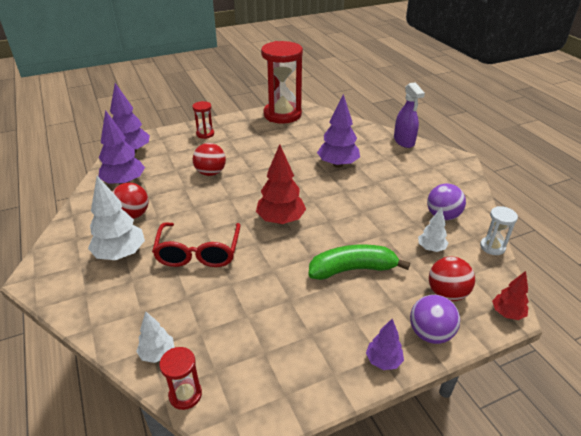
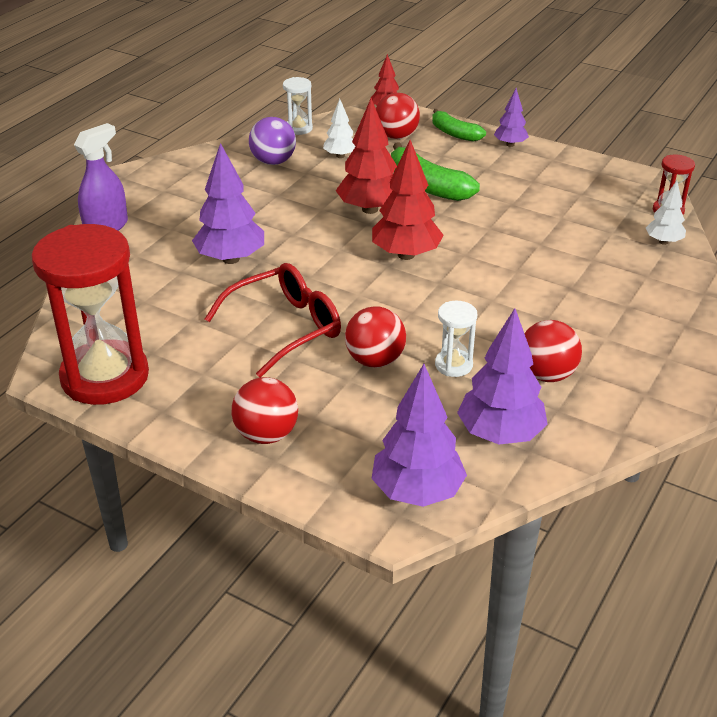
camera: 125 degrees left, 0 degrees up
(120, 254) = (611, 338): white tree -> none
(178, 192) = (453, 365): none -> white hourglass
(198, 253) = (532, 284): red glasses -> red glasses (286, 327)
(205, 134) = (266, 434): red hourglass -> red ball
(344, 229) = (370, 209): none -> red tree
(430, 333) = (454, 133): purple ball -> green banana

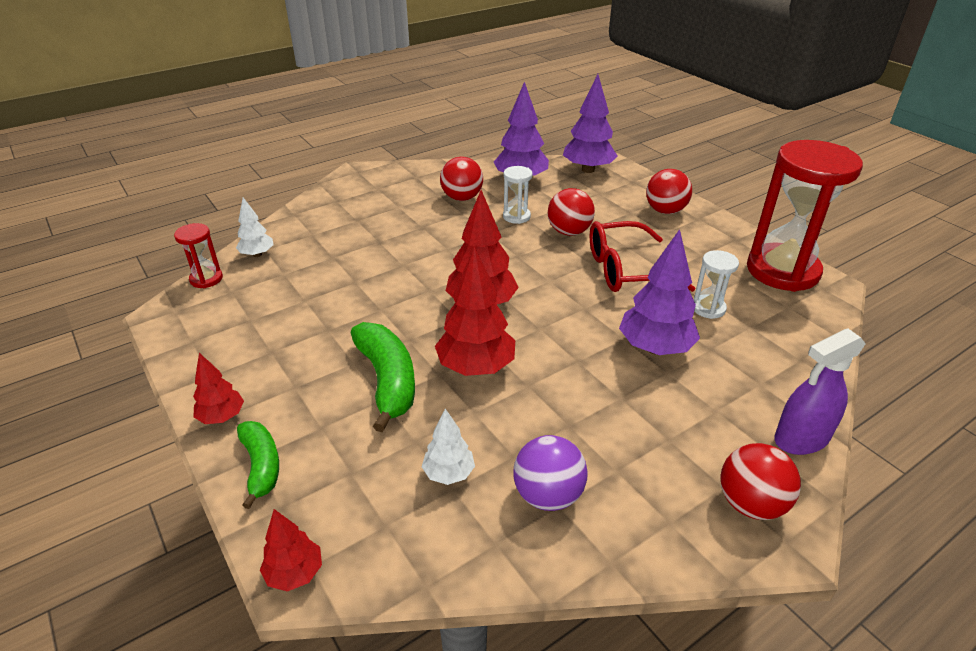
camera: 155 degrees left, 0 degrees up
(298, 128) = (469, 572): white hourglass -> white hourglass (708, 308)
(396, 136) = (341, 490): red ball -> red ball (750, 503)
(510, 144) = (222, 417): purple tree -> red tree

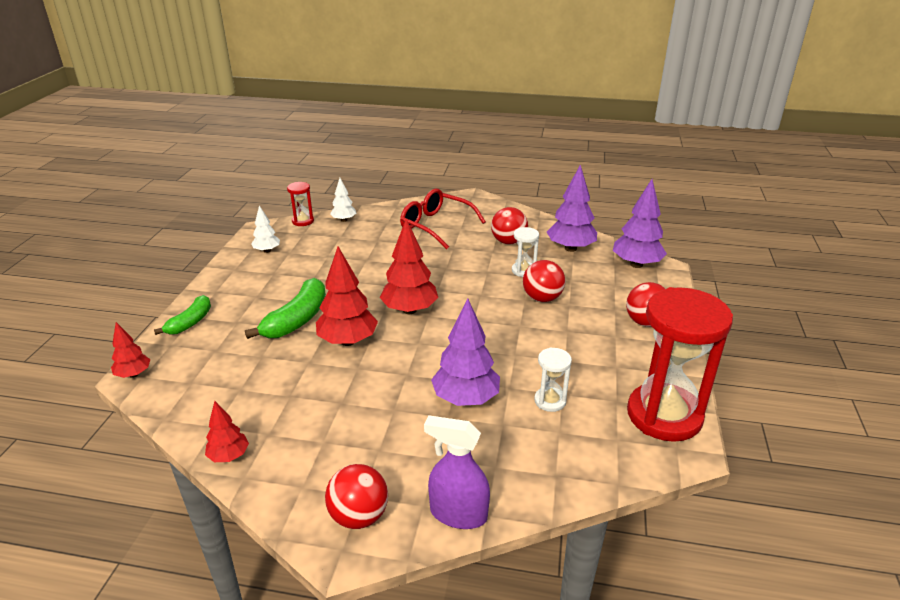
camera: 45 degrees right, 5 degrees down
(222, 417) = (210, 291): red tree -> red tree (229, 456)
(449, 473) = (249, 381): white tree -> white tree (267, 251)
(548, 495) = (271, 425): purple ball -> none
(625, 270) = (536, 343): red glasses -> red glasses (435, 225)

